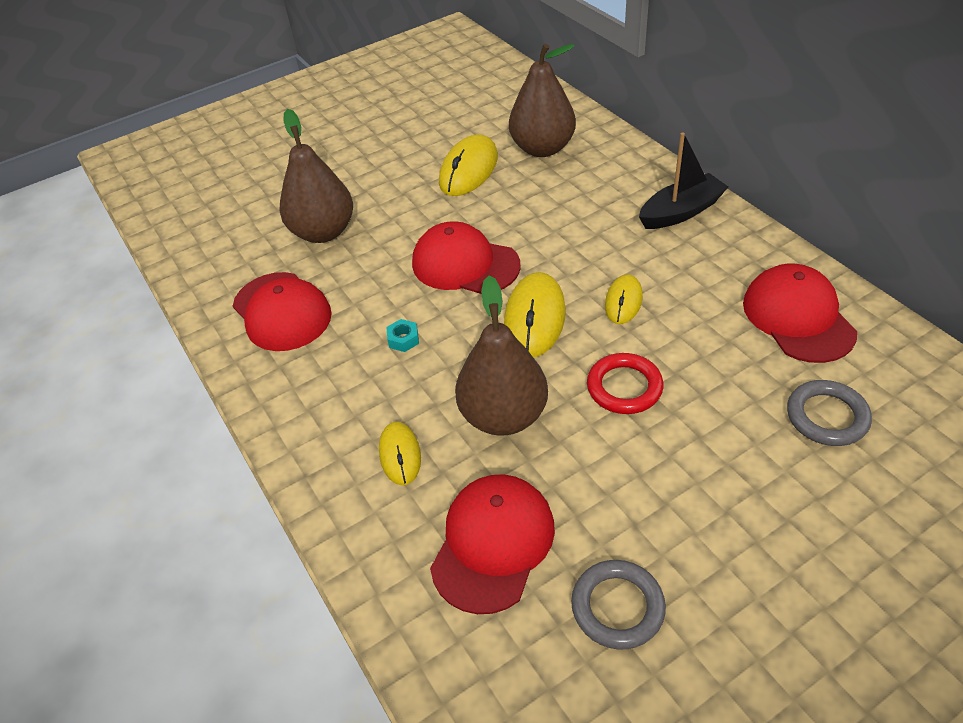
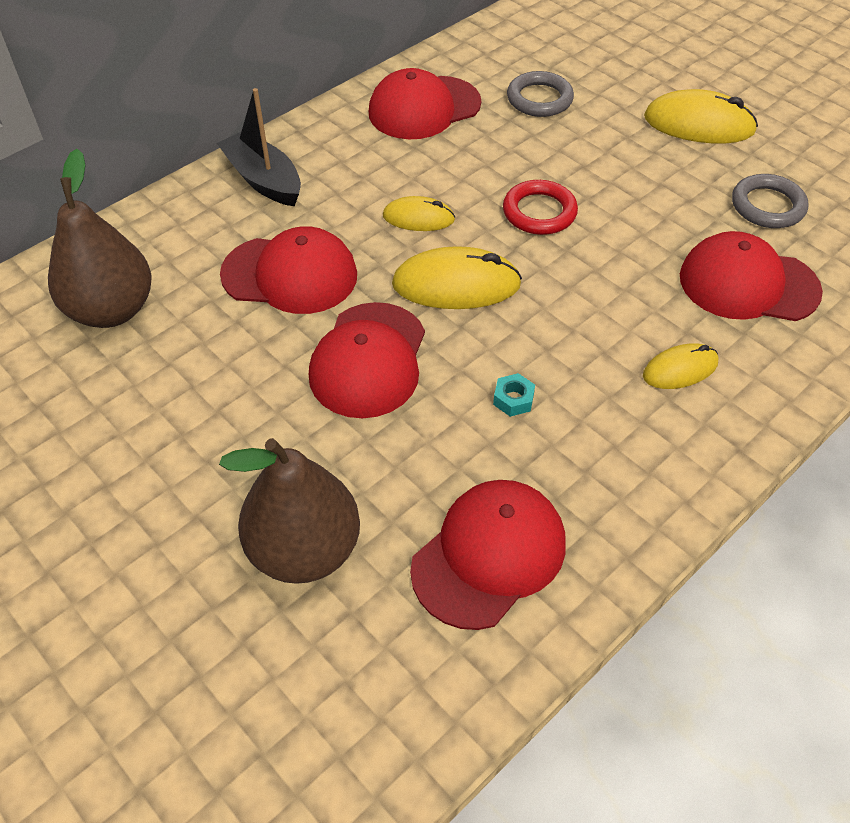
camera: 105 degrees left, 5 degrees up
(468, 170) = (154, 387): yellow mouse -> yellow mouse (699, 124)
(503, 416) = (602, 294): brown pear -> none
(563, 226) = (290, 275): none -> red cap

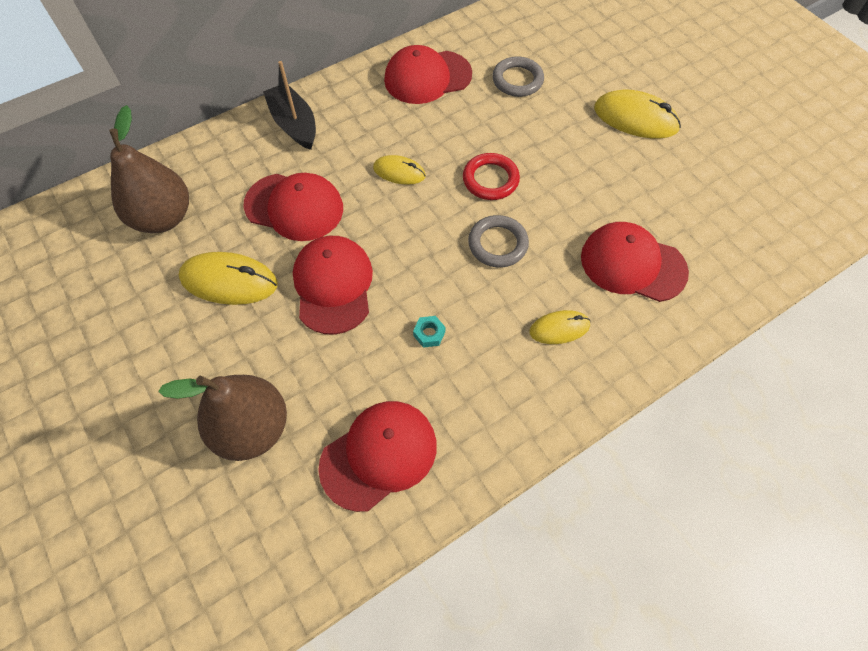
camera: 10 degrees right, 10 degrees up
(368, 360) = (333, 285): red cap -> red cap turned 150 degrees clockwise
(456, 284) = (412, 232): yellow mouse -> yellow mouse (229, 281)
(767, 206) = (668, 198): grey ring -> grey ring (497, 244)

